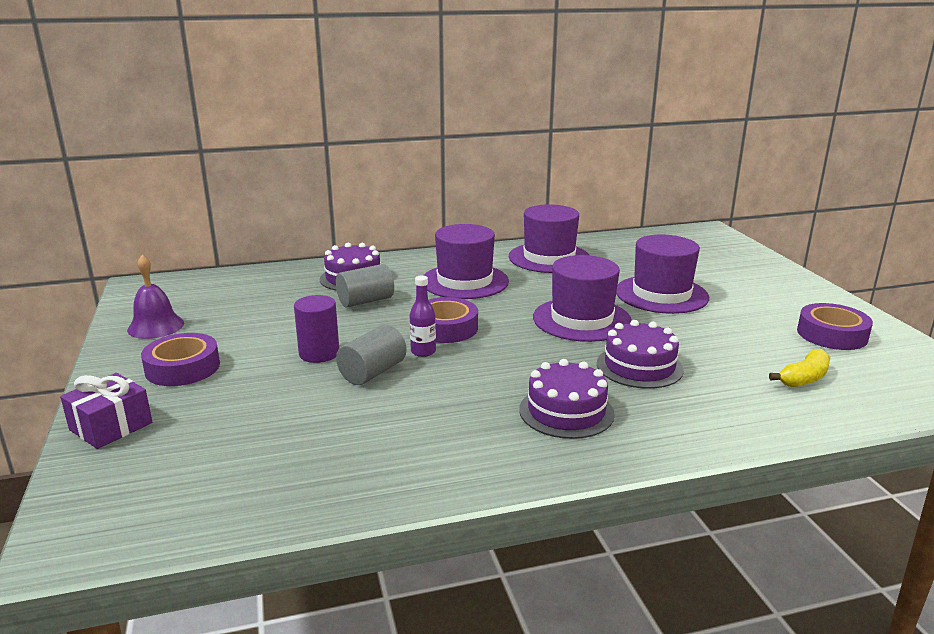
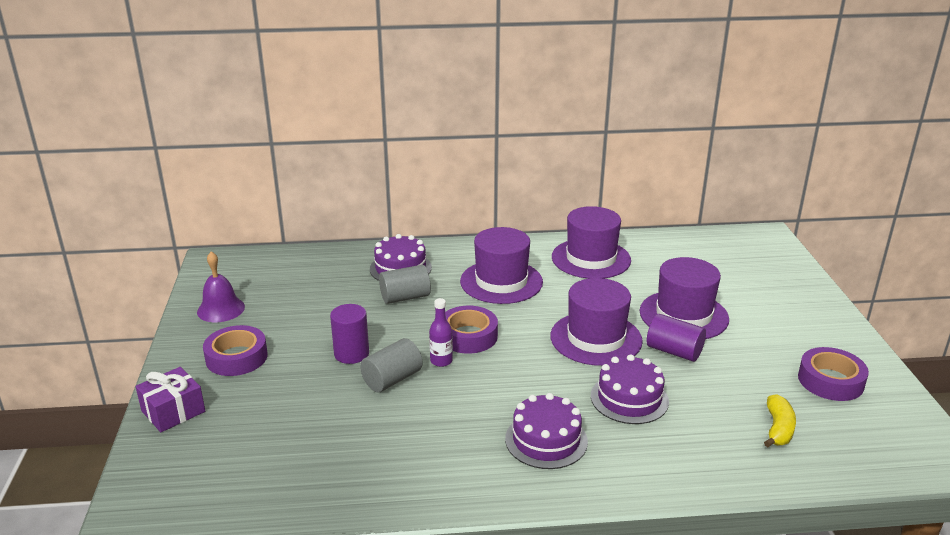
camera: 10 degrees right, 5 degrees up
(666, 323) = (674, 351): none -> purple cylinder
(804, 378) = (778, 429): yellow banana -> yellow banana turned 45 degrees counterclockwise

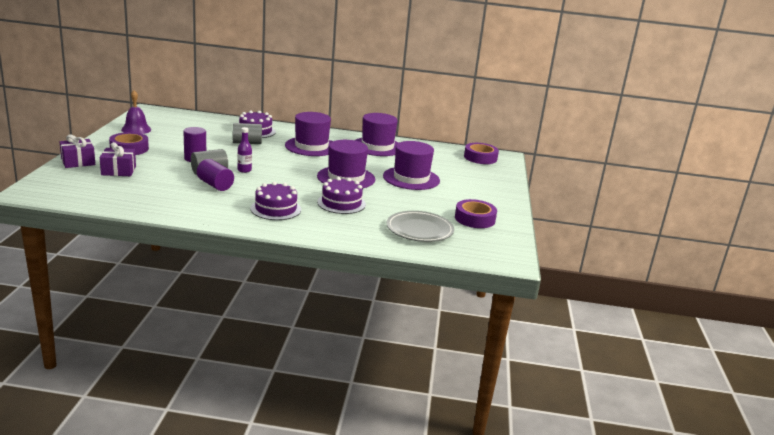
camera: 10 degrees right, 5 degrees down
(251, 415) = (118, 171): none -> purple gift
(468, 336) = (270, 164): purple tape -> purple tape (480, 158)
(674, 351) = (389, 191): purple cylinder -> purple cylinder (215, 185)
(778, 429) = (419, 230): yellow banana -> grey plate

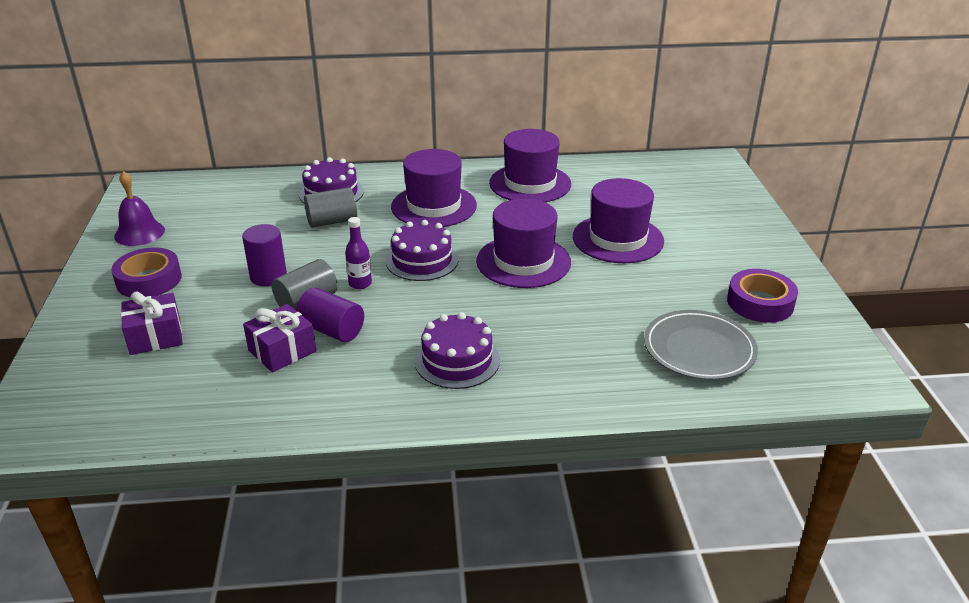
camera: 10 degrees left, 10 degrees up
(78, 162) = (76, 332): purple gift -> purple gift (282, 351)
(341, 203) = (549, 320): purple cake -> purple cake (422, 260)
(480, 158) = (686, 172): purple tape -> none

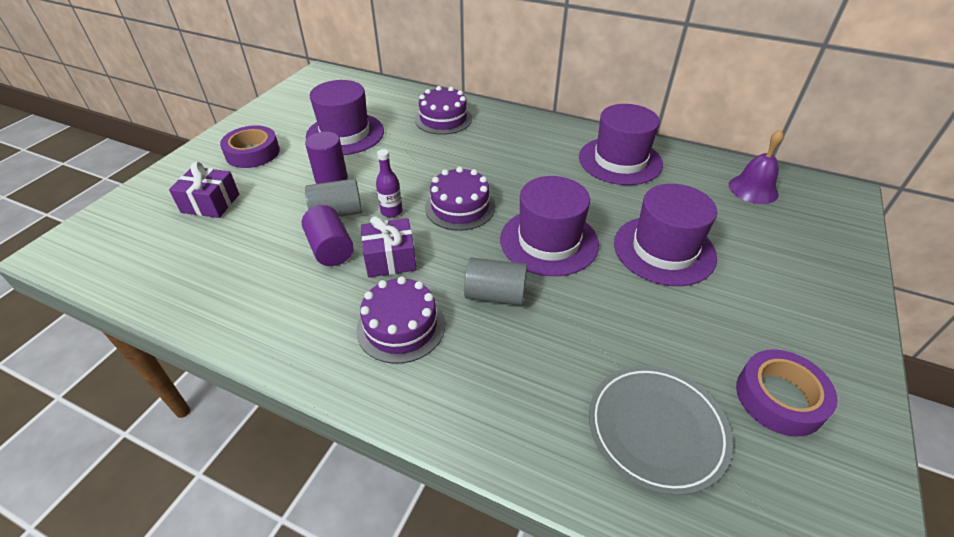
camera: 30 degrees right, 10 degrees up
(139, 233) = (284, 112): purple bell -> purple bell (753, 189)
(282, 351) = (278, 253): purple gift -> purple gift (390, 259)
(332, 221) = (421, 145): grey cylinder -> grey cylinder (495, 295)
(434, 206) = (514, 157): purple hat -> purple hat (345, 134)

